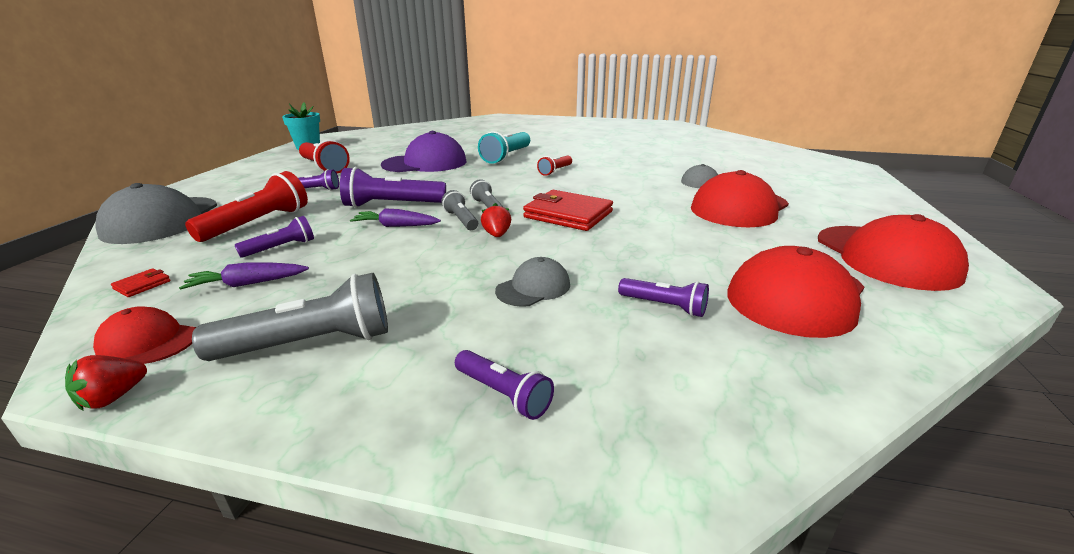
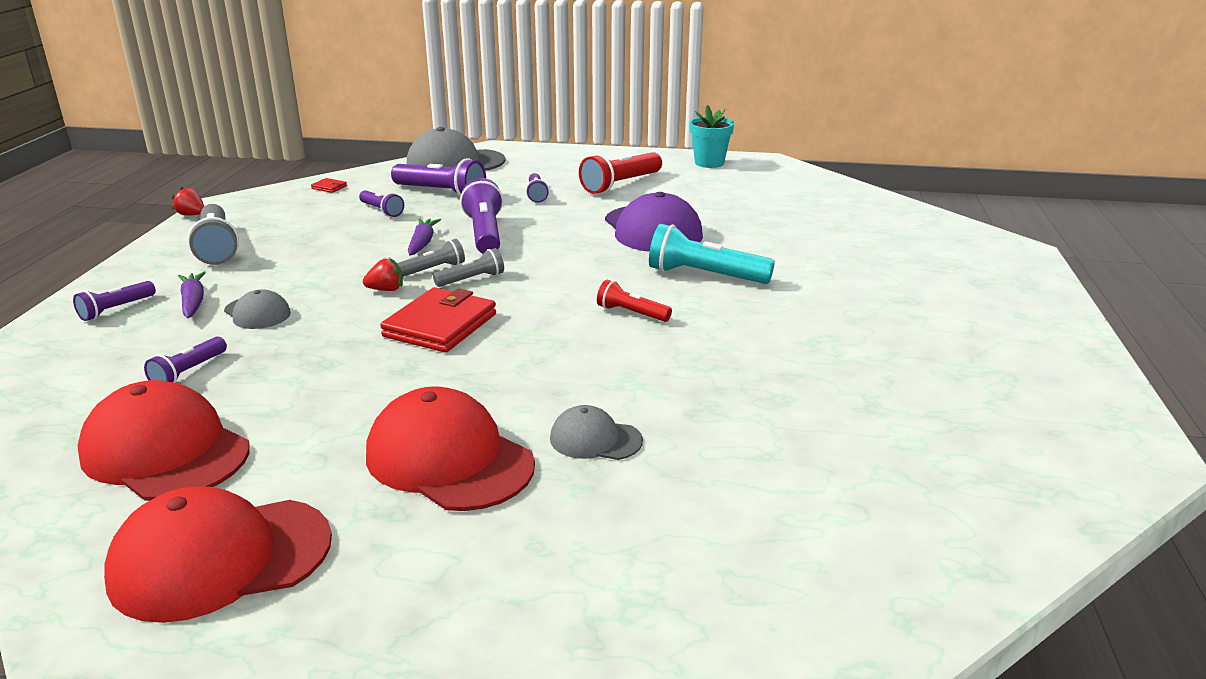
camera: 85 degrees right, 0 degrees up
(148, 341) = (248, 207): red cap -> none
(248, 284) = (316, 214): purple carrot -> purple carrot (193, 302)
(258, 223) = (441, 193): red flashlight -> purple flashlight

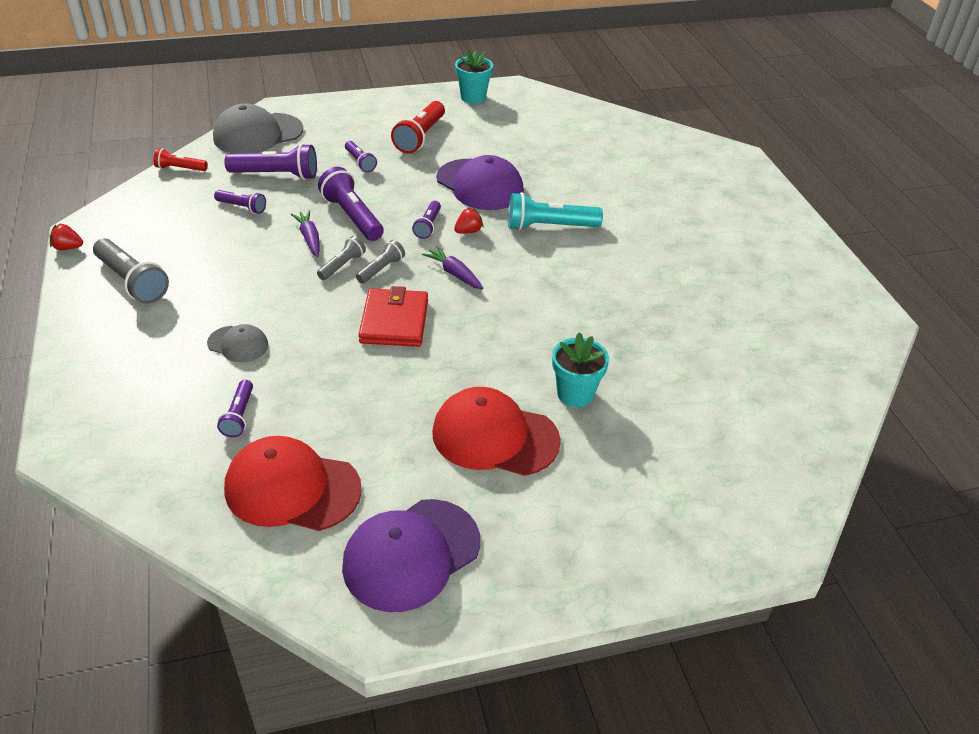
camera: 25 degrees left, 15 degrees up
(116, 309) = (111, 370): purple flashlight -> purple flashlight (428, 226)
(193, 302) = (172, 346): purple carrot -> purple carrot (454, 274)
(220, 558) = (411, 554): red cap -> purple cap
(329, 187) = (168, 187): red wallet -> none
(386, 290) = (322, 295): red strawberry -> red strawberry (468, 231)
(595, 439) = (575, 394): grey cap -> turquoise flower pot
(631, 313) = (523, 276): red flashlight -> red flashlight (180, 168)

